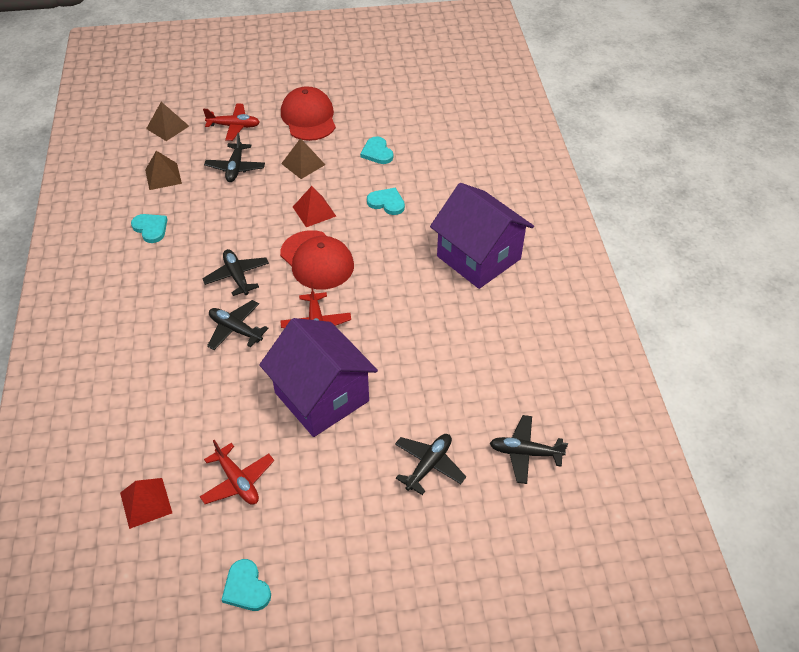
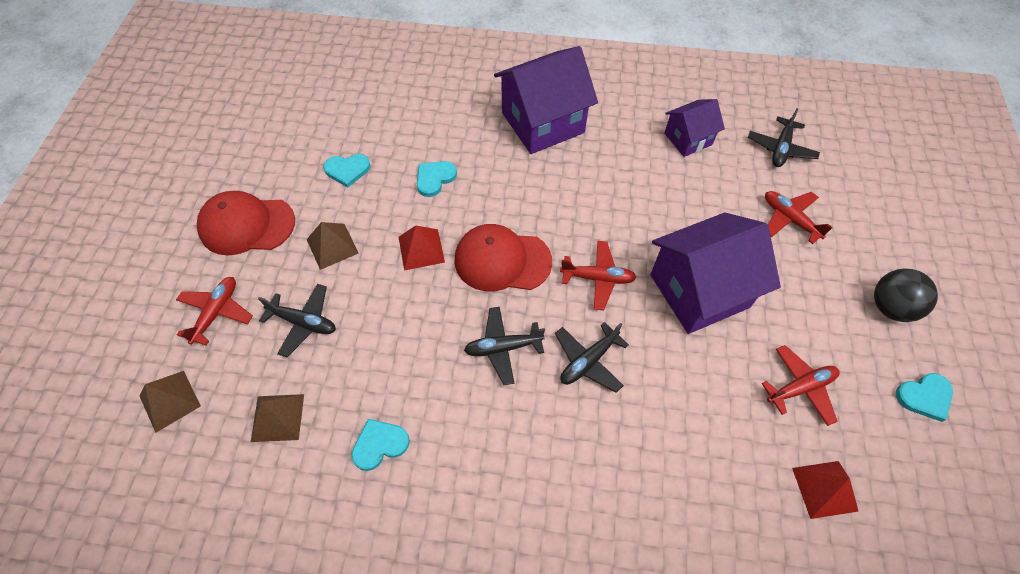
camera: 75 degrees left, 10 degrees up
(317, 260) = (502, 260): red cap -> red cap turned 150 degrees counterclockwise
(343, 560) = (890, 307): none -> black ball
(429, 465) = (789, 219): black plane -> red plane
(504, 370) = (688, 139): none -> purple house

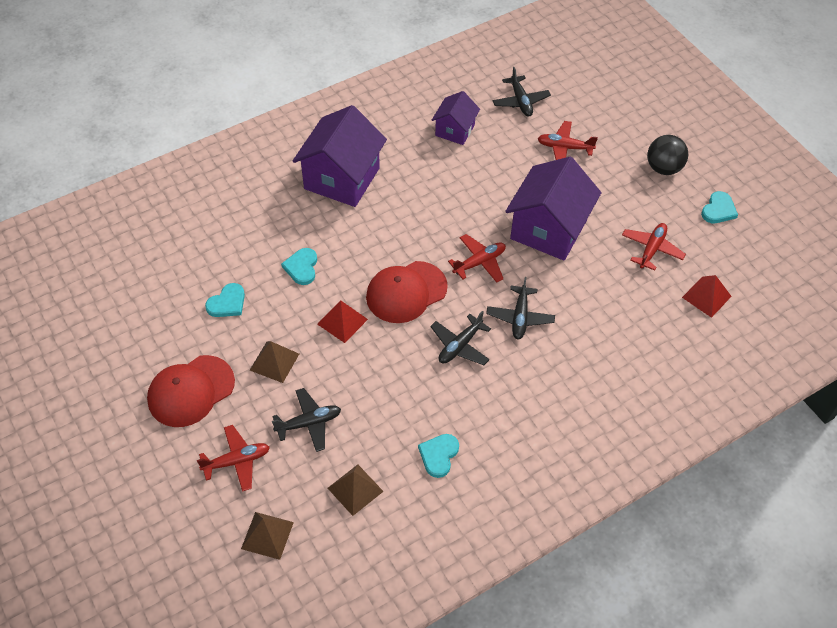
camera: 40 degrees left, 5 degrees down
(216, 313) = (237, 461): red plane -> red plane turned 90 degrees clockwise

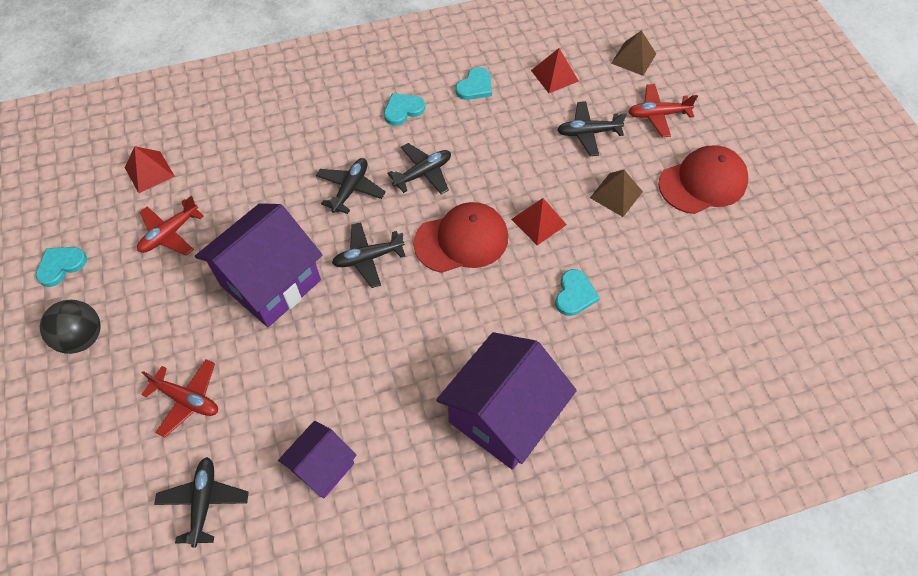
camera: 165 degrees left, 5 degrees up
(227, 303) = (664, 268): turquoise heart -> turquoise heart (403, 110)
(355, 489) = (554, 75): brown pyramid -> red pyramid
(479, 262) = (368, 258): red plane -> black plane

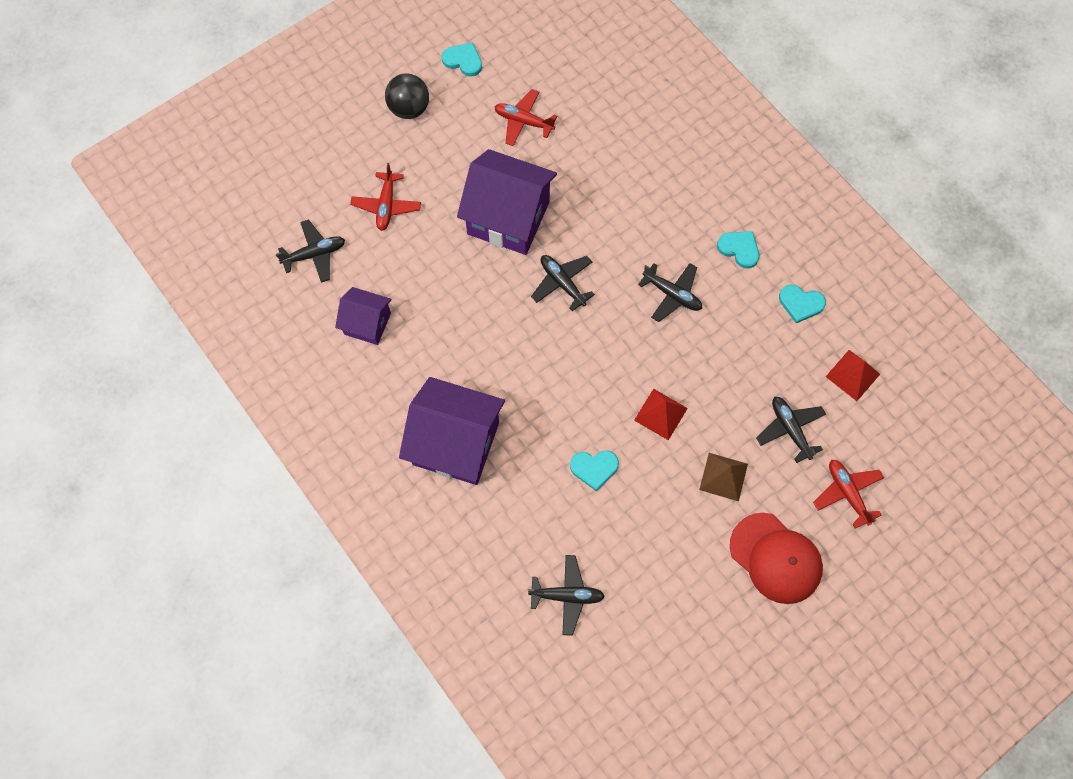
camera: 70 degrees right, 10 degrees up
(149, 172) = (577, 75): red pyramid -> none
(350, 189) = (627, 240): black plane -> black plane (567, 595)
(461, 240) = (612, 353): red cap -> none
(633, 58) = (917, 449): brown pyramid -> none

